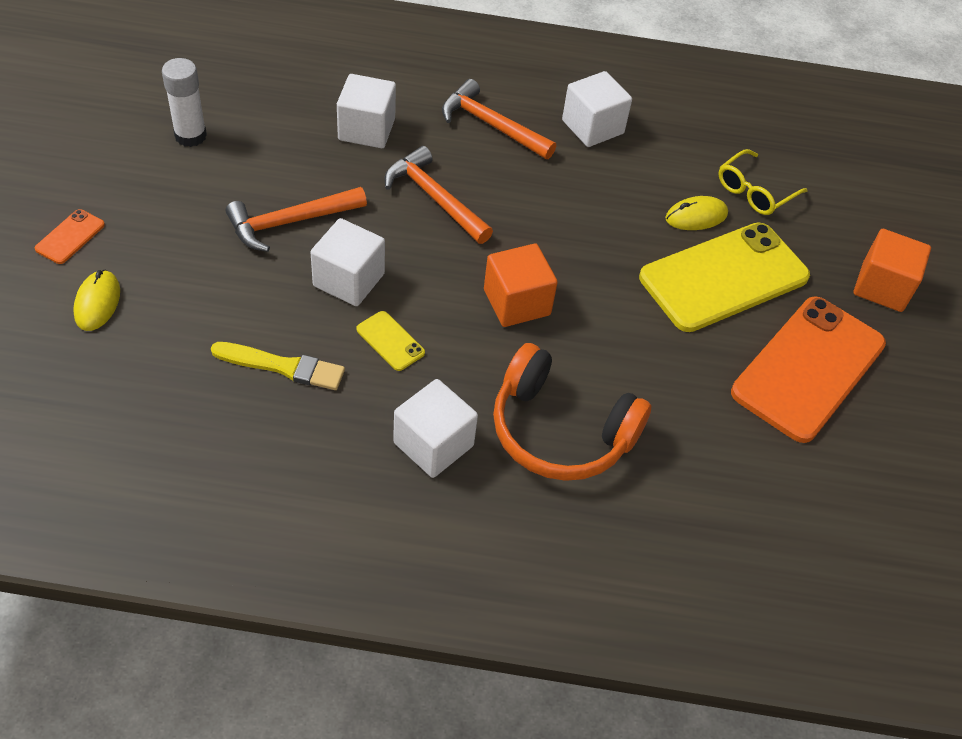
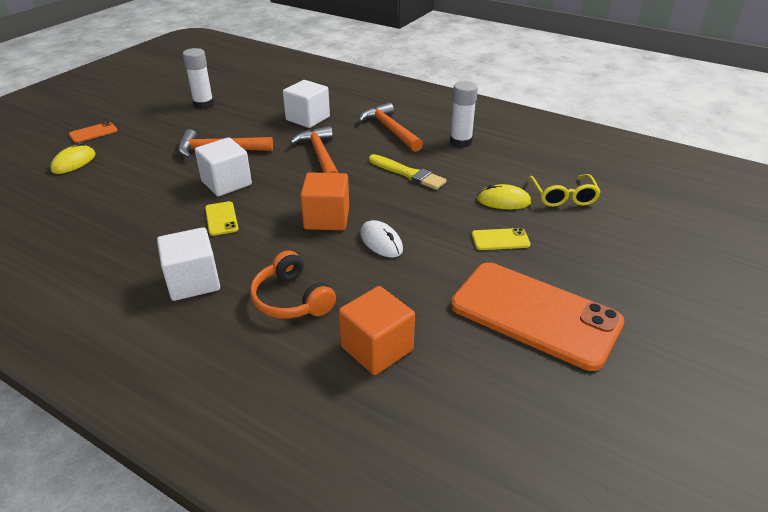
camera: 30 degrees right, 15 degrees down
(282, 366) = (141, 215): yellow brush -> yellow brush (408, 174)
(560, 431) = (291, 299): orange headphones -> orange headphones, size x0.66
(592, 127) = (460, 142): white cube -> white glue stick
(601, 319) = (381, 242): none -> white mouse
(724, 277) = (500, 239): yellow phone -> yellow phone, size x0.40
(754, 191) = (563, 196): yellow glasses -> yellow glasses turned 75 degrees counterclockwise
(808, 368) = (535, 314): orange phone -> orange phone turned 60 degrees clockwise
(882, 287) = (642, 277): orange cube -> orange cube (377, 348)

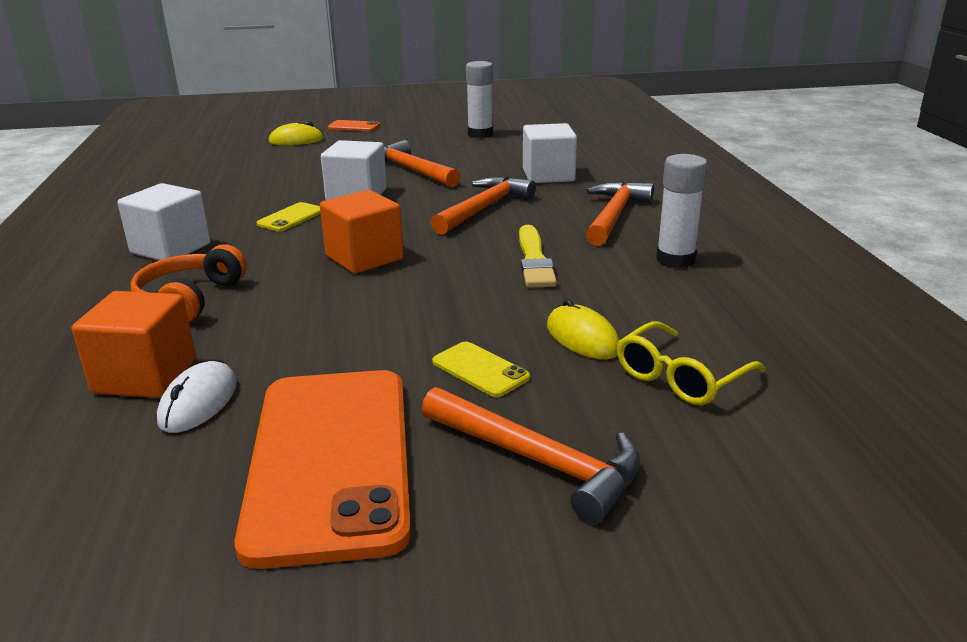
camera: 50 degrees right, 10 degrees down
(381, 242) = (360, 301): white mouse -> white mouse (198, 402)
(590, 260) = (538, 461): none -> orange hammer

